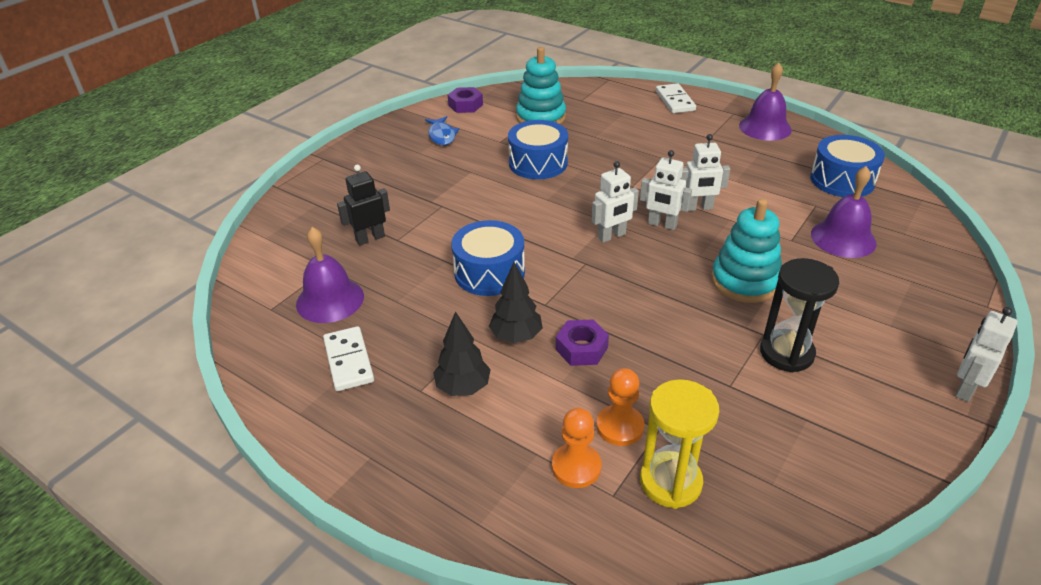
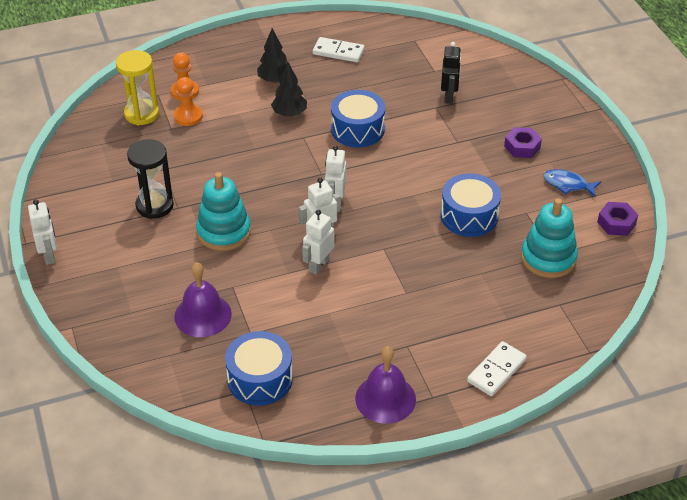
camera: 125 degrees right, 5 degrees up
(330, 300) = (399, 62): purple bell -> none
(581, 348) = (252, 132): purple nut -> purple nut (522, 147)
(675, 101) = (496, 371): white domino -> white domino turned 75 degrees counterclockwise

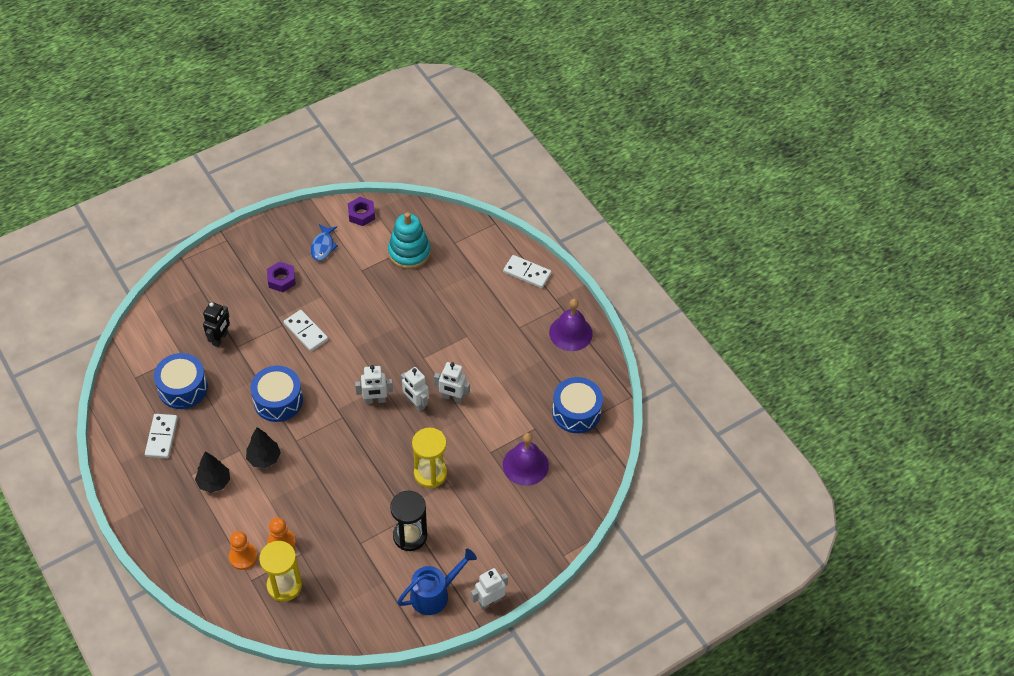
camera: 105 degrees left, 10 degrees up
(79, 214) = (434, 594): none -> blue watering can
(224, 232) = (430, 473): turquoise stacking toy -> yellow hourglass
(443, 158) = (305, 332): none -> white domino
(449, 96) = (220, 338): black robot -> black robot turned 120 degrees clockwise
(469, 216) = (373, 306): blue drum -> blue drum (183, 388)

